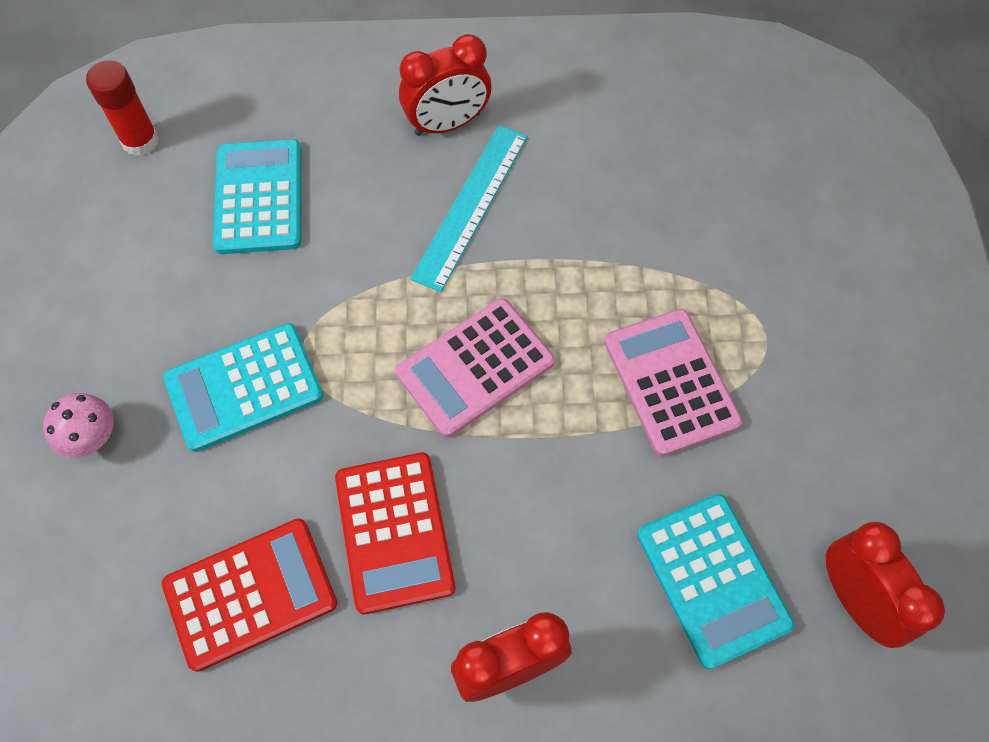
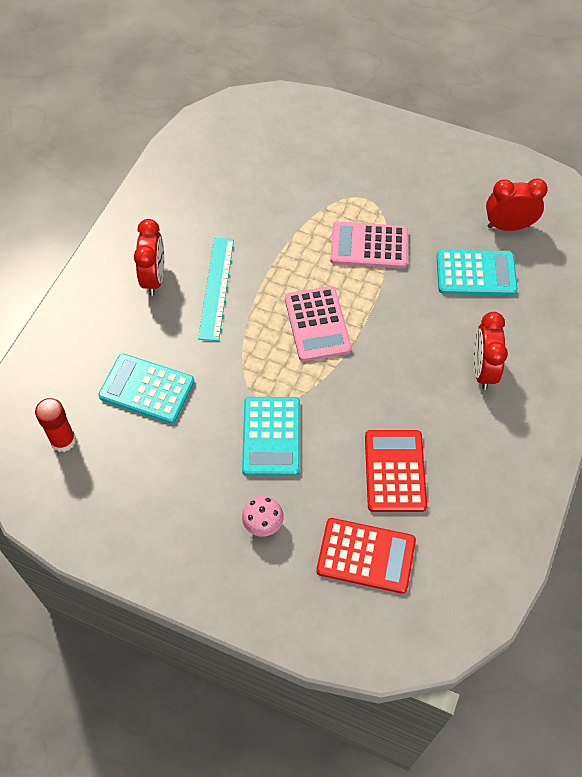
camera: 65 degrees left, 5 degrees down
(394, 532) = (391, 394): red calculator -> red calculator (366, 556)
(471, 206) = (216, 288): turquoise ruler -> turquoise ruler turned 45 degrees clockwise

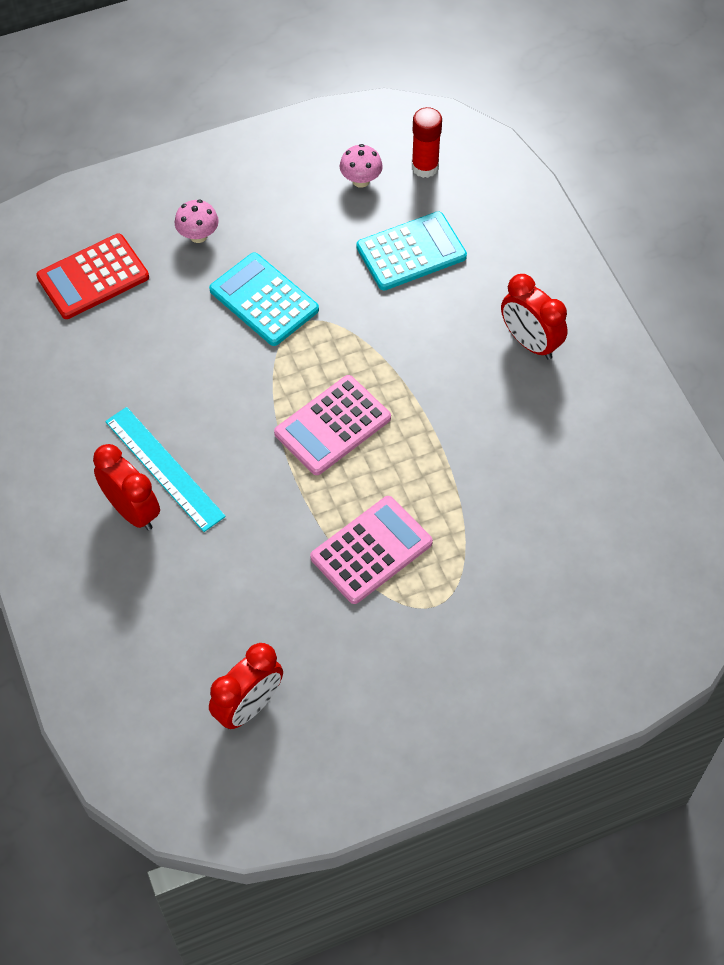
camera: 135 degrees right, 0 degrees up
(113, 468) = (361, 180): none -> pink mushroom
(216, 288) = (464, 381): turquoise ruler -> turquoise ruler (164, 468)
(317, 324) = (332, 426): pink calculator -> pink calculator turned 75 degrees counterclockwise
(395, 471) = (130, 356): red calculator -> none
(476, 273) = (231, 613): turquoise calculator -> none

